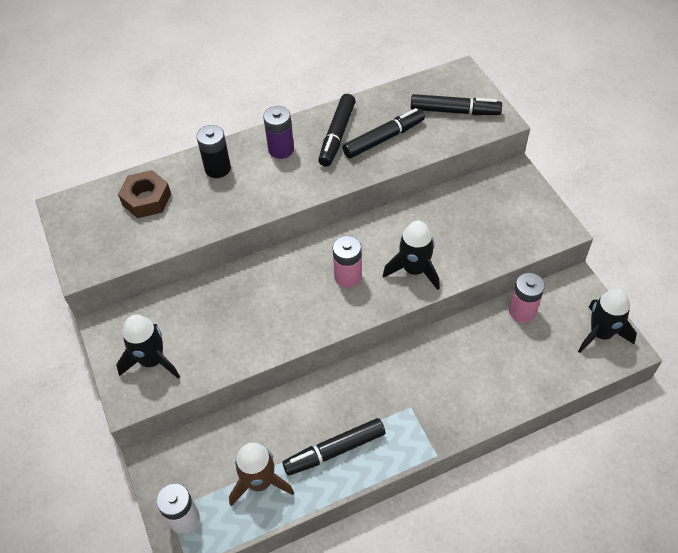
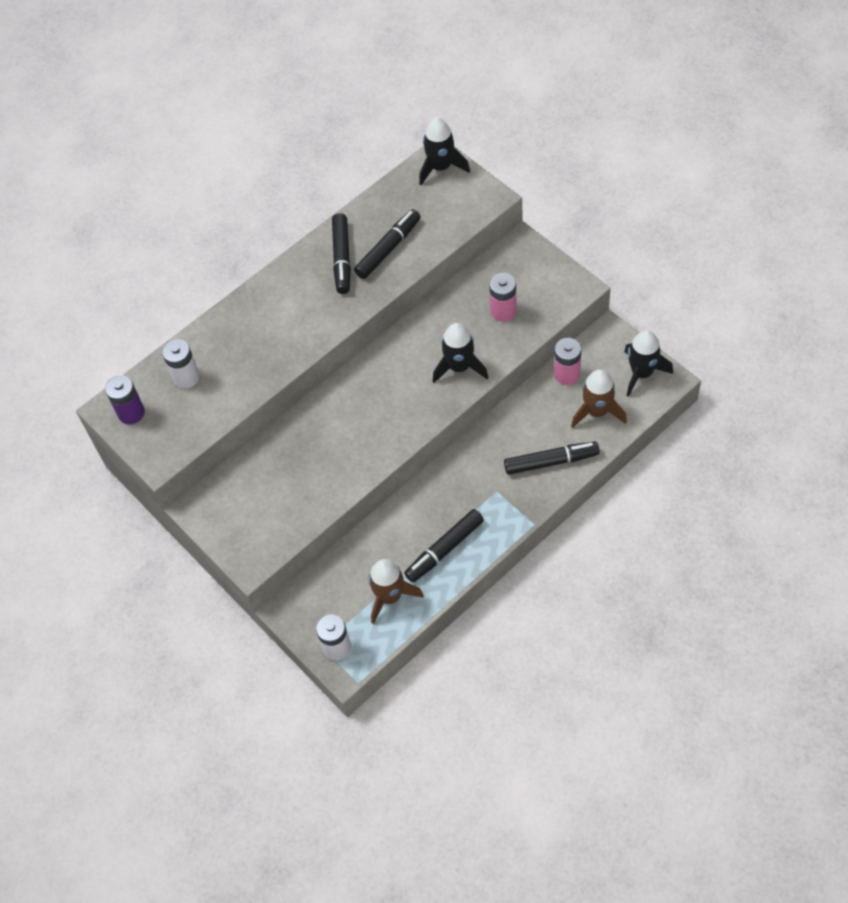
camera: 15 degrees left, 5 degrees up
(146, 199) = (186, 377): brown nut -> white battery
(152, 361) = (255, 524): black rocket -> black rocket (441, 167)
(217, 168) = (241, 326): black battery -> none
(281, 149) = (294, 289): purple battery -> purple battery (131, 413)
(348, 276) = (401, 392): pink battery -> pink battery (503, 311)
(454, 111) = (445, 200): black marker -> black marker (551, 462)
(541, 358) = (597, 411): none -> brown rocket

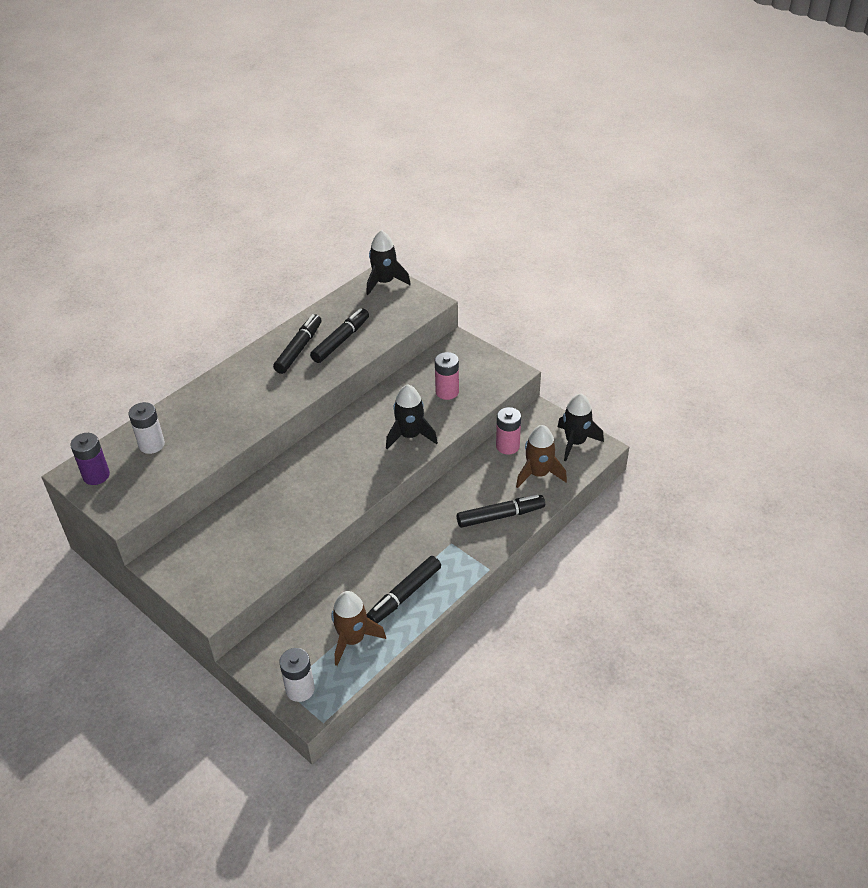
camera: 10 degrees left, 15 degrees down
(342, 258) = (299, 349): black marker -> black marker turned 150 degrees counterclockwise

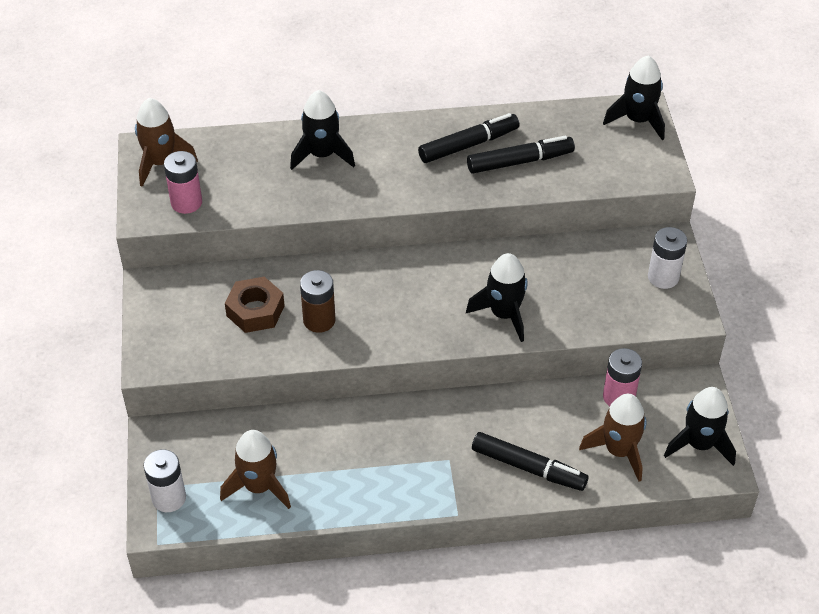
camera: 40 degrees right, 5 degrees up
(96, 475) = (160, 162): purple battery -> brown rocket
(151, 445) = (234, 162): white battery -> white battery (663, 277)
(209, 406) = (322, 155): none -> black rocket
(251, 531) = (255, 310): none -> brown nut
(300, 510) = (319, 320): none -> brown battery
(404, 595) = (349, 479): black marker -> none
(447, 392) = (594, 291): pink battery -> pink battery (186, 202)

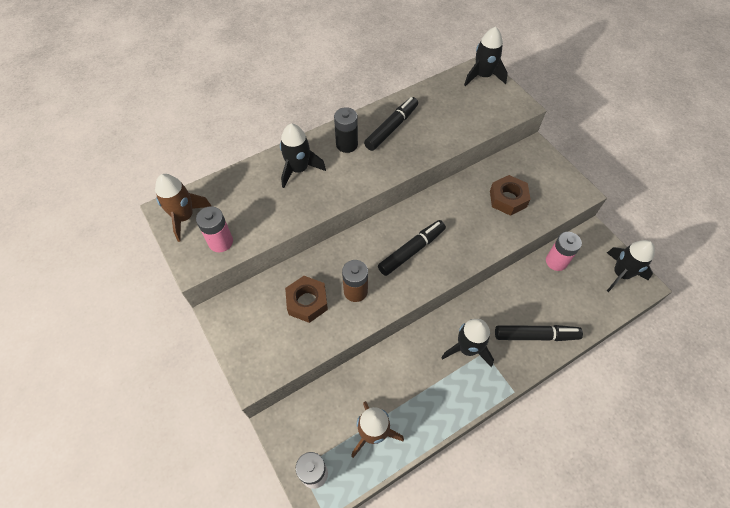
camera: 25 degrees left, 10 degrees up
(398, 146) = (347, 144): none -> black battery
(504, 314) = (472, 237): black rocket -> black rocket (467, 348)
(520, 161) = (431, 128): black marker -> black marker (411, 251)
(584, 288) = (508, 199): none -> brown nut
(618, 451) = (579, 299): brown rocket -> none
(663, 277) = (548, 173): white battery -> none

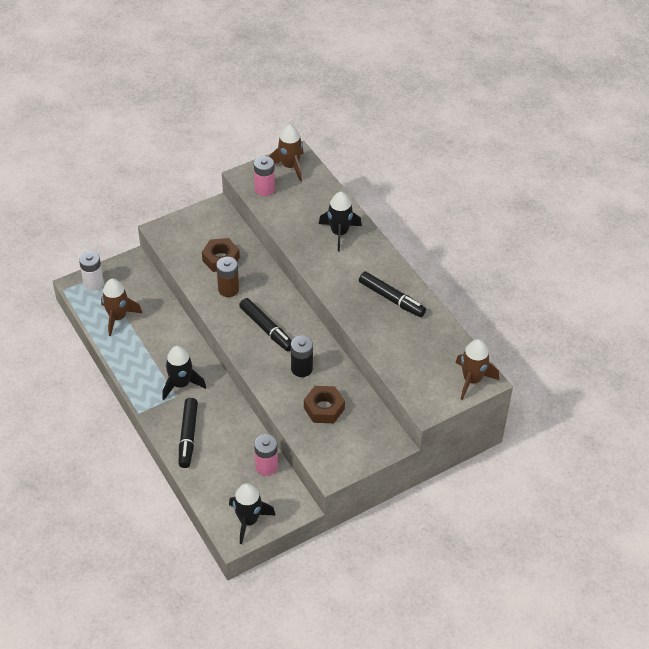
camera: 90 degrees right, 10 degrees down
(347, 144) = (369, 265): black battery -> black battery (301, 369)
(483, 76) = (472, 380): black rocket -> brown rocket

